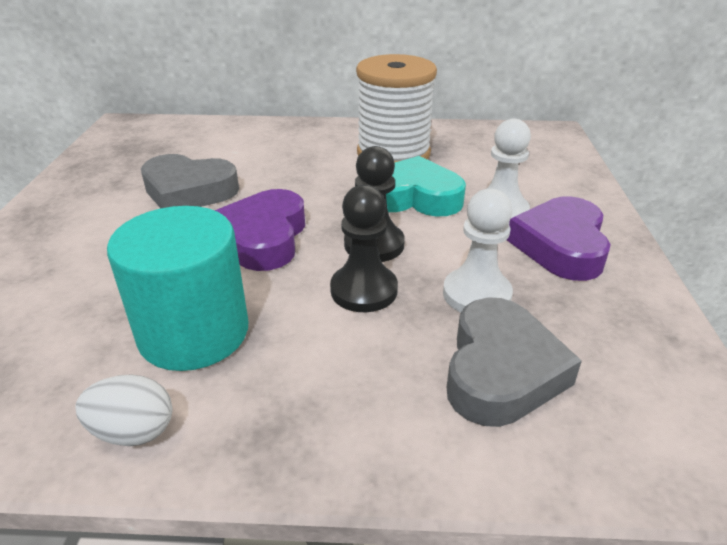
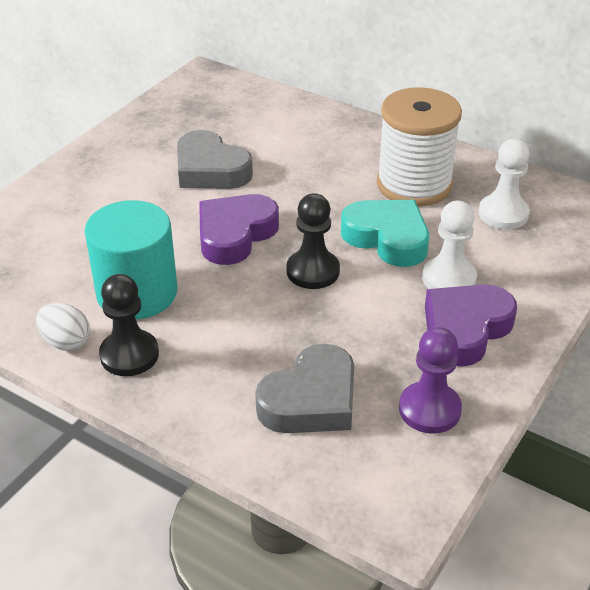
camera: 30 degrees right, 5 degrees up
(364, 290) = (271, 306): black pawn -> black pawn (129, 355)
(476, 295) = (351, 342): white pawn -> white pawn (503, 214)
(618, 329) = (429, 409): none -> purple pawn

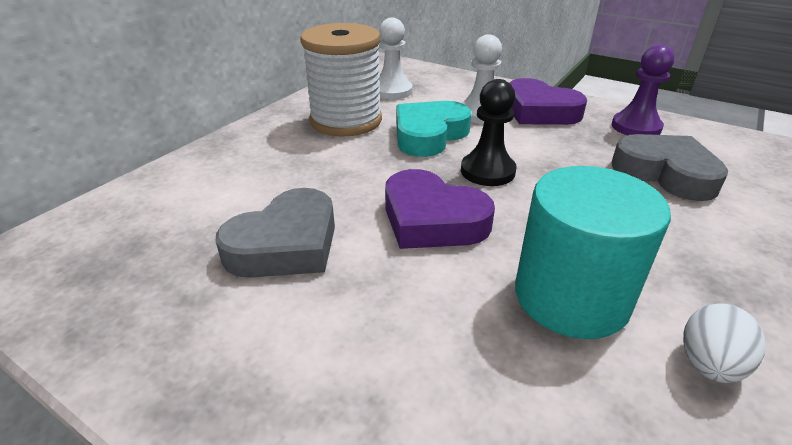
camera: 90 degrees left, 5 degrees down
(129, 355) = (689, 294): black pawn -> none

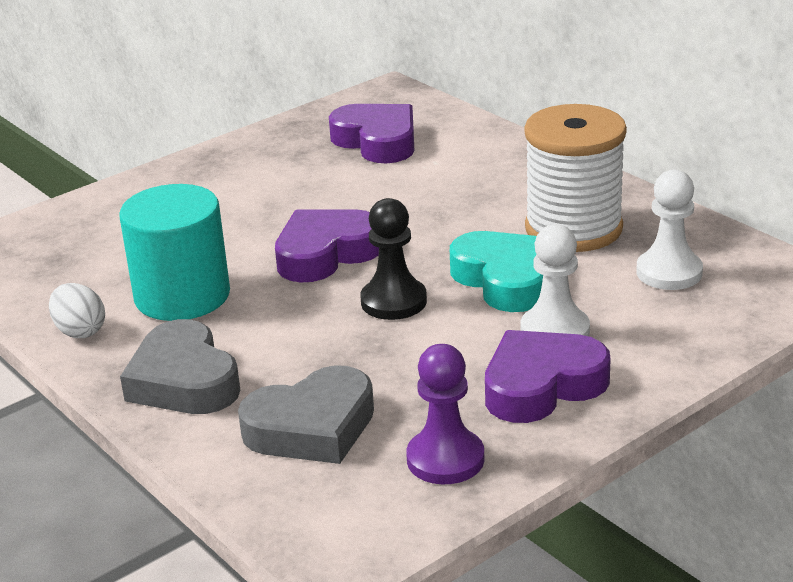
camera: 110 degrees right, 5 degrees down
(166, 240) = (377, 141): none -> purple heart
(286, 244) = (337, 186): grey heart -> grey heart (184, 381)

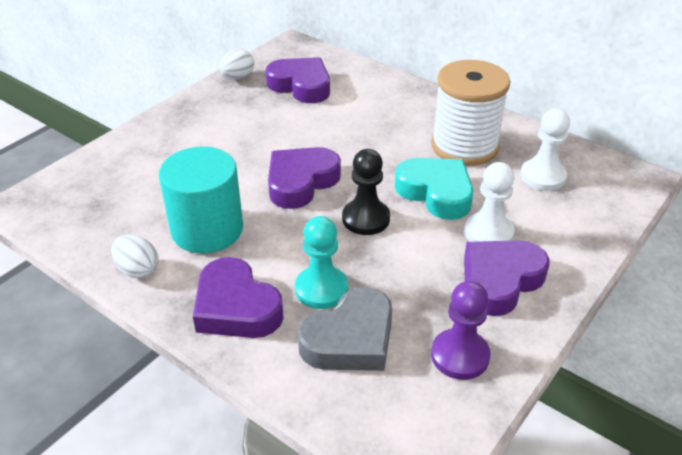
camera: 15 degrees left, 10 degrees up
(184, 381) = (236, 307): grey heart -> purple heart
(295, 126) = (238, 77): none -> white egg
(299, 372) = (321, 289): none -> turquoise pawn

